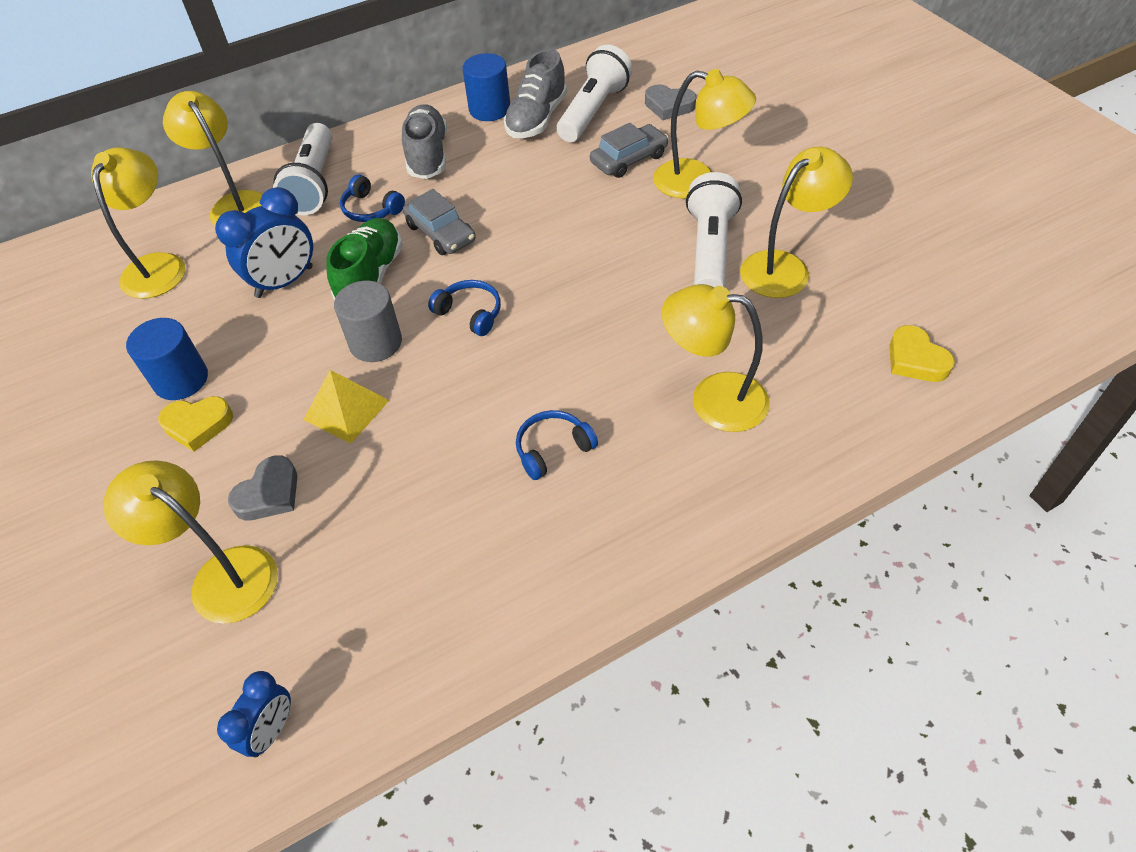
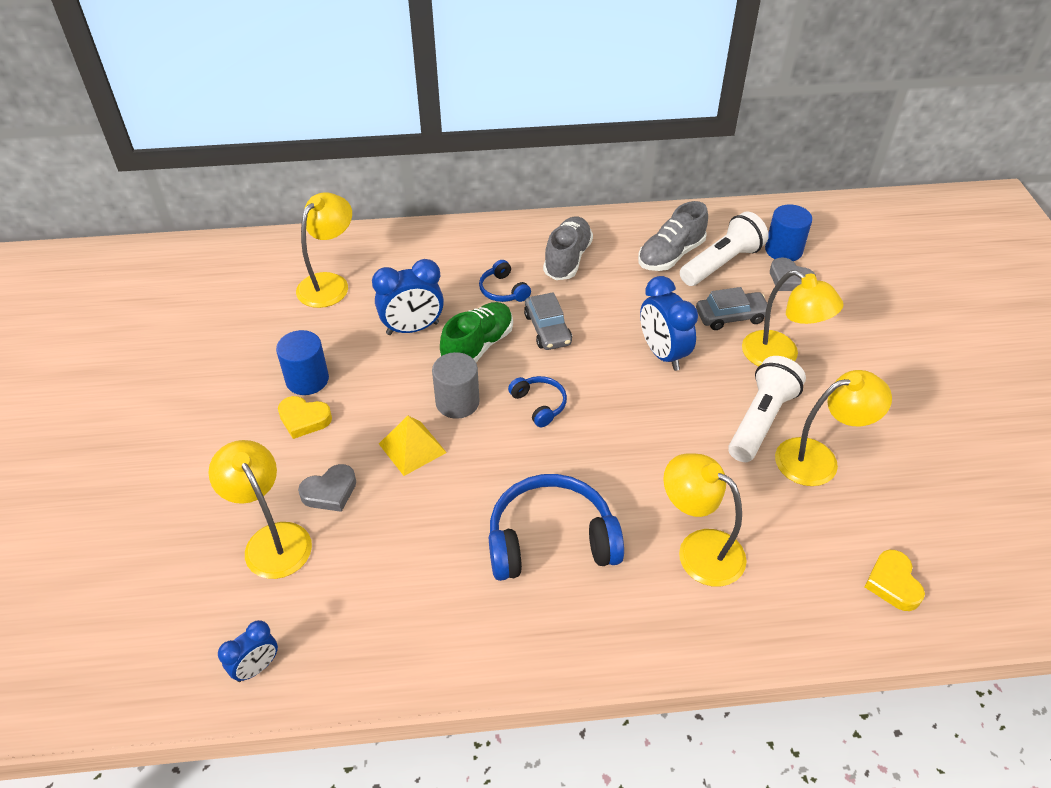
camera: 20 degrees right, 5 degrees down
(235, 204) = (404, 252): yellow lamp -> none
(314, 184) = (469, 254): white flashlight -> none
(490, 109) = (636, 234): blue cylinder -> blue cylinder (783, 250)
(553, 449) = (551, 540): blue headphones -> blue headphones, size x2.01
(577, 218) = (663, 354): none -> blue clock

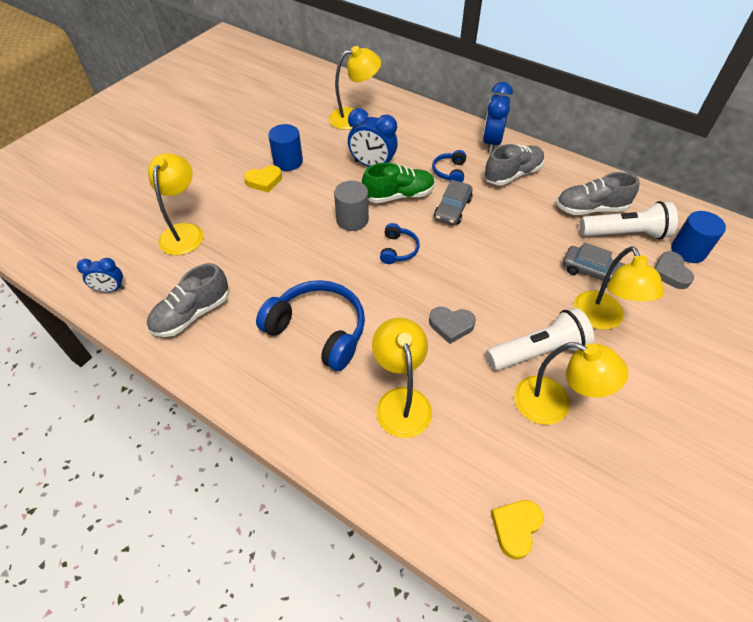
camera: 40 degrees right, 5 degrees up
(304, 419) = (264, 181): yellow heart -> yellow heart turned 75 degrees counterclockwise
(330, 492) = (236, 226): grey heart -> grey heart (451, 325)
(394, 622) = (192, 314): none -> grey shoe
(412, 448) = (301, 229): yellow pyramid -> none
(663, 354) = (513, 267): blue clock -> blue clock (491, 143)

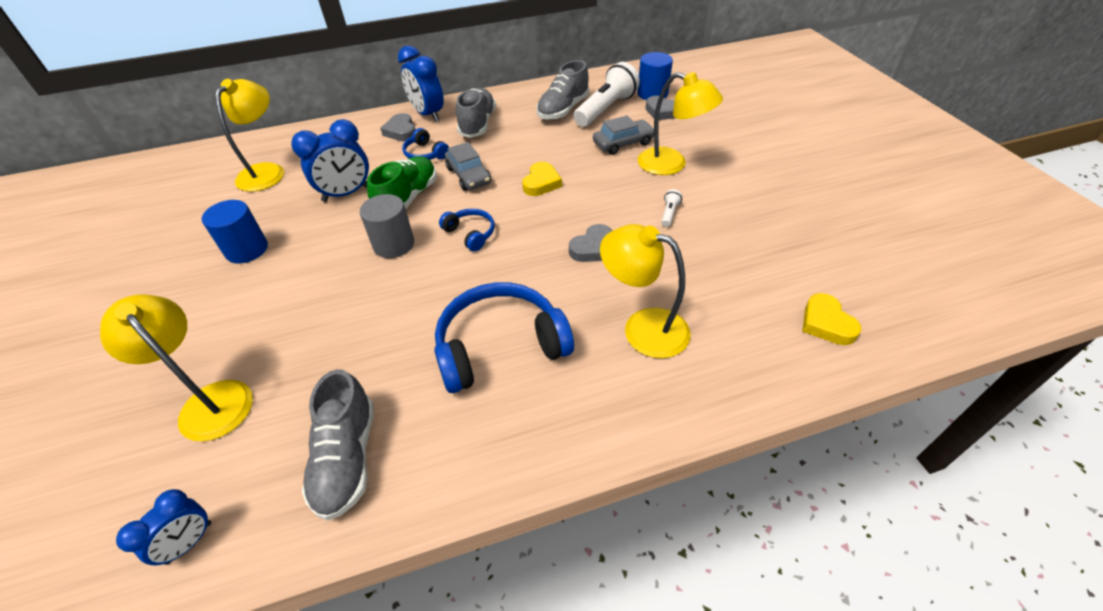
camera: 50 degrees left, 5 degrees down
(264, 181) = (244, 283): yellow heart -> yellow heart (541, 183)
(458, 143) = (401, 131): none -> grey heart
(538, 351) = (669, 213): white flashlight -> white flashlight, size x0.41
(553, 405) = (727, 234): yellow lamp -> none

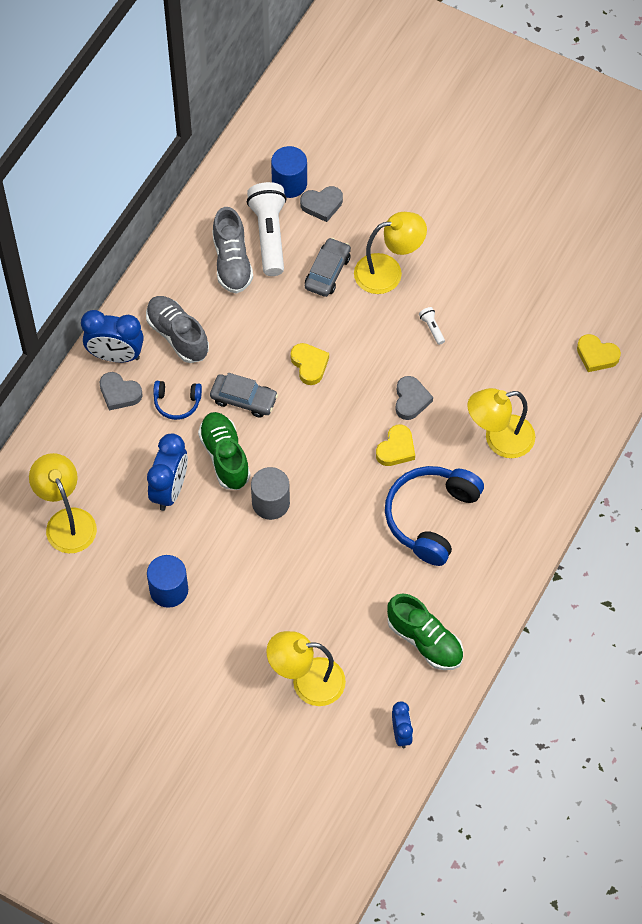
camera: 45 degrees left, 15 degrees up
(347, 458) = (425, 640): grey shoe -> green shoe
(470, 234) = (313, 452): blue headphones -> none
(537, 273) = (396, 449): none -> yellow heart

